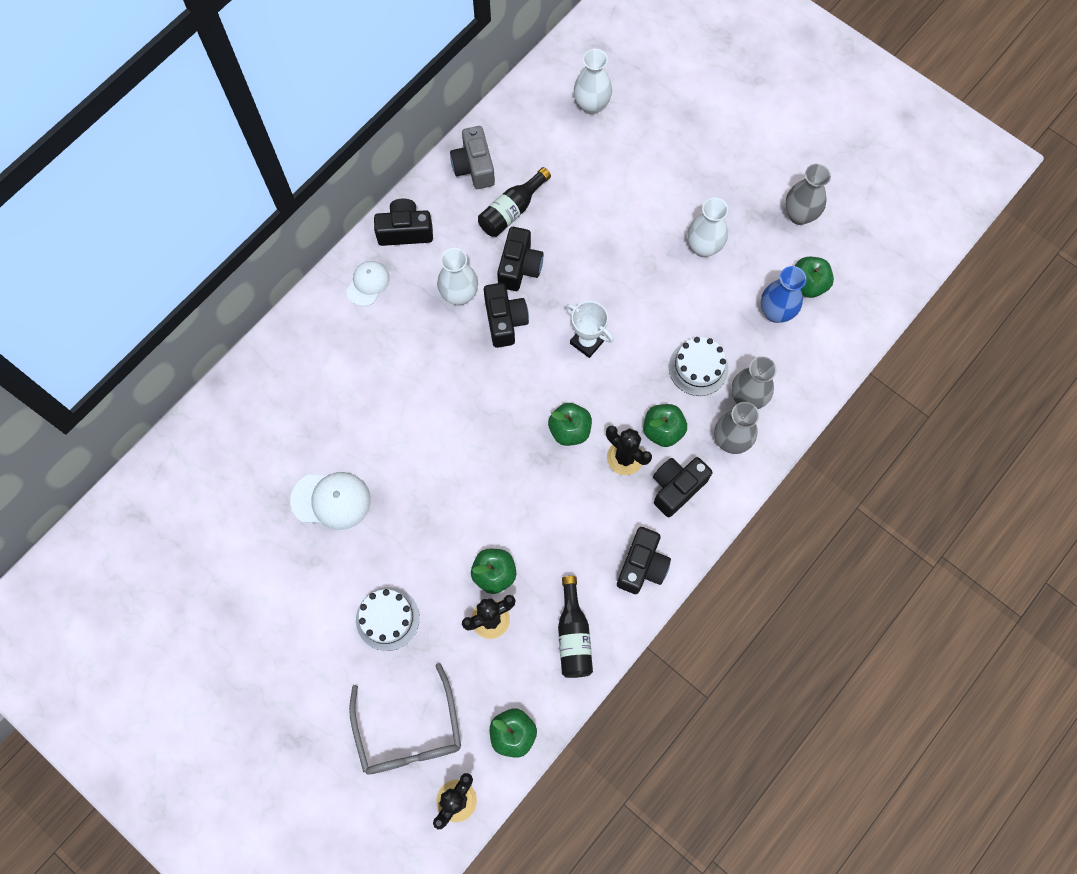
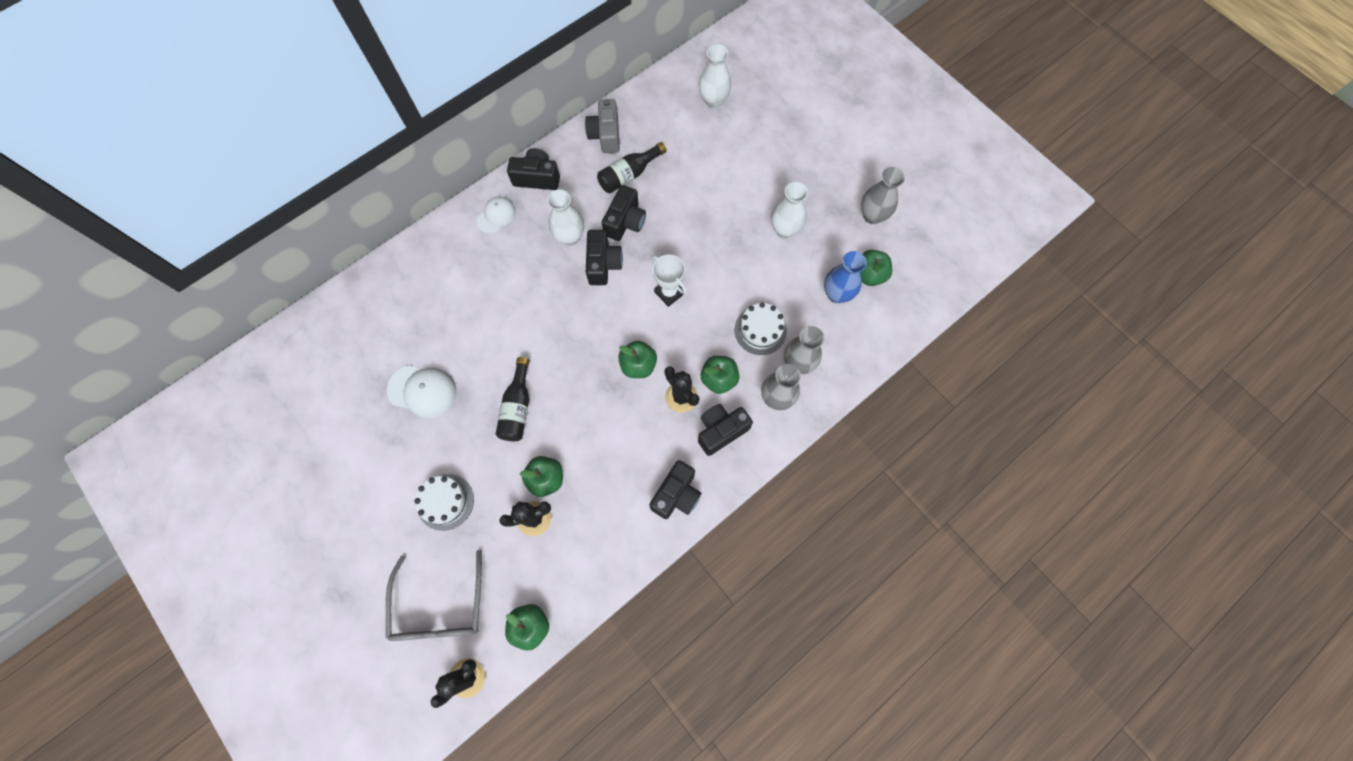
camera: 10 degrees right, 0 degrees up
(573, 635) = (603, 546): black bottle -> black bottle (517, 407)

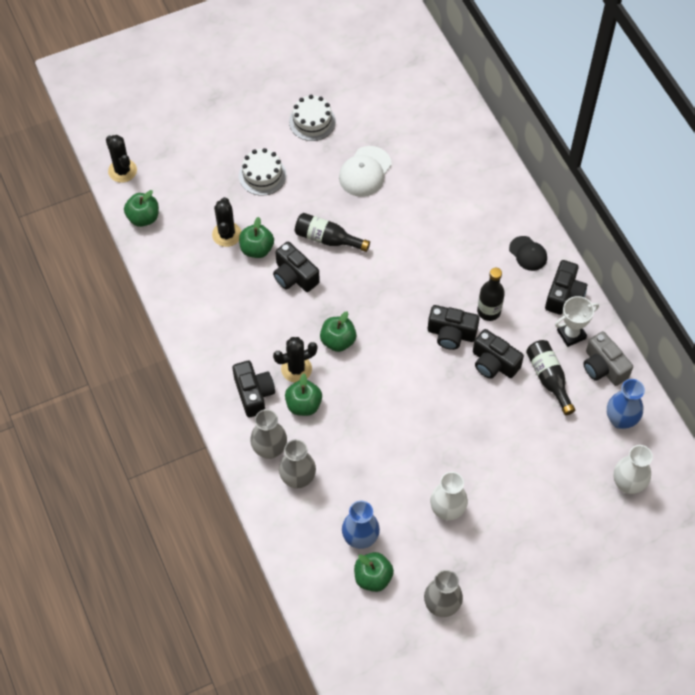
camera: 105 degrees right, 10 degrees down
(440, 607) = (180, 160): grey glasses -> none
(496, 216) = (528, 253): white cap -> black cap
(570, 237) = (489, 311): white vase -> black bottle
(605, 135) = (603, 367): grey camera -> grey camera turned 135 degrees counterclockwise
(654, 114) = (620, 420): none -> blue vase
(669, 293) = (404, 384): white trophy -> white trophy (571, 334)
(676, 494) = (209, 344): black camera -> black camera (294, 276)
(760, 330) = (342, 454): white cake -> white cake (312, 121)

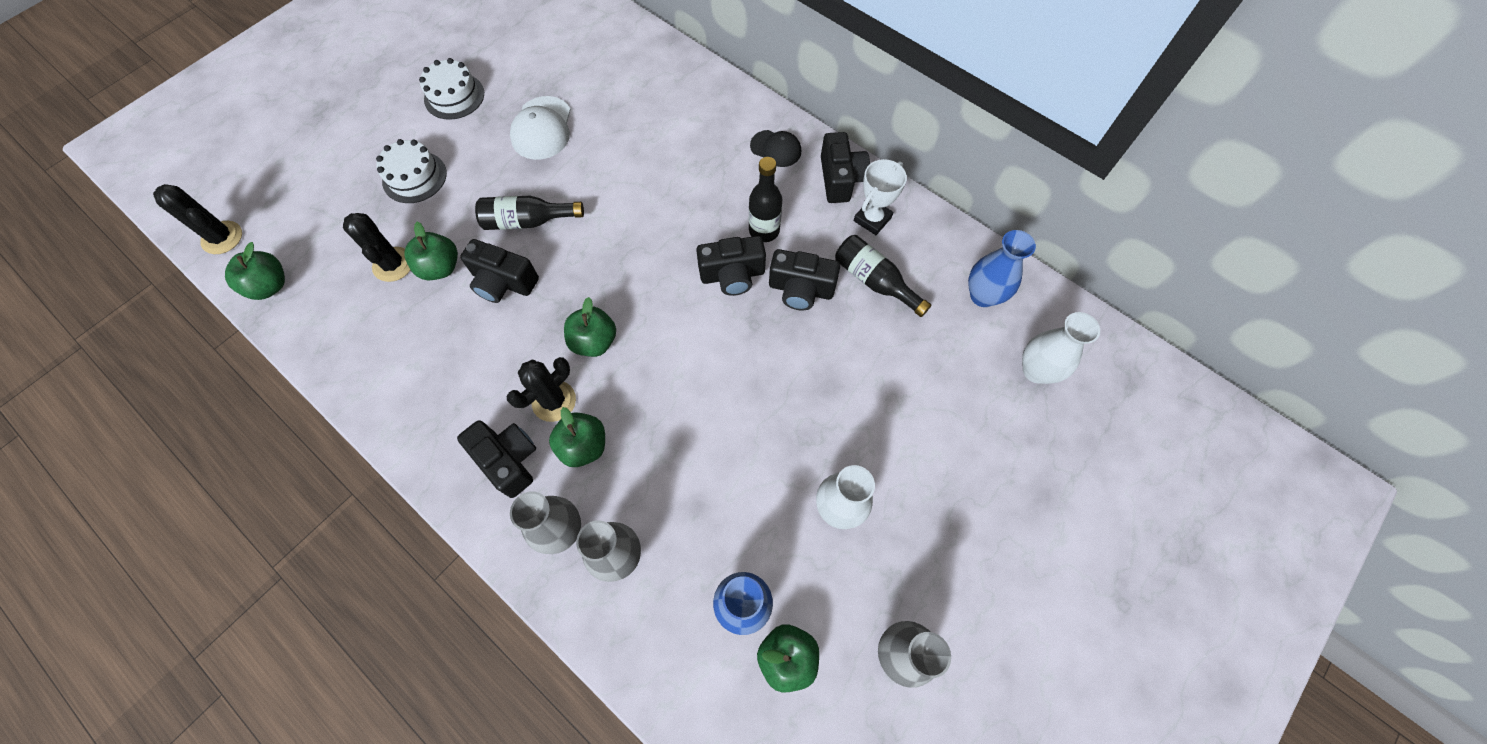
camera: 25 degrees left, 5 degrees up
(603, 367) = (929, 242): grey camera -> none

